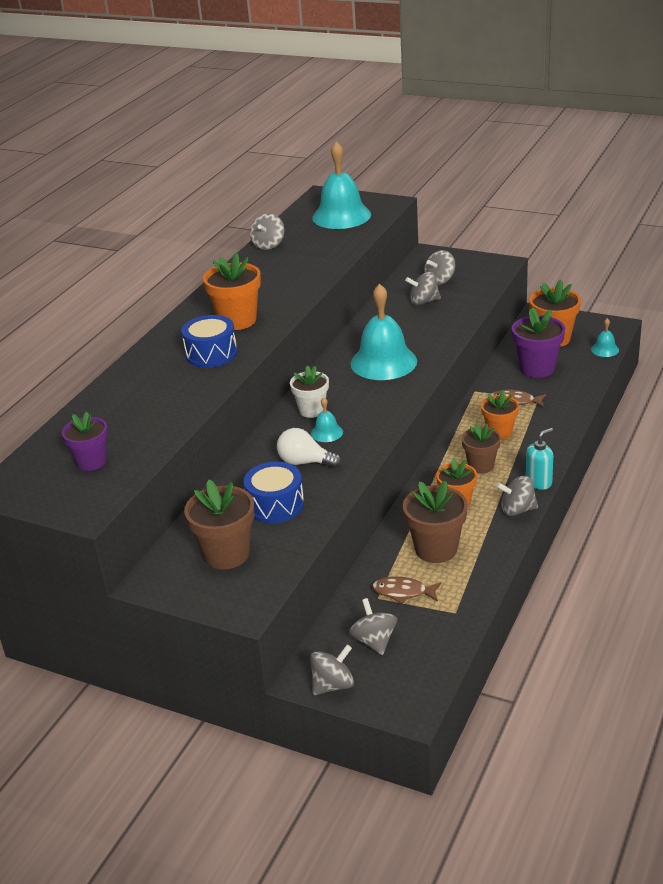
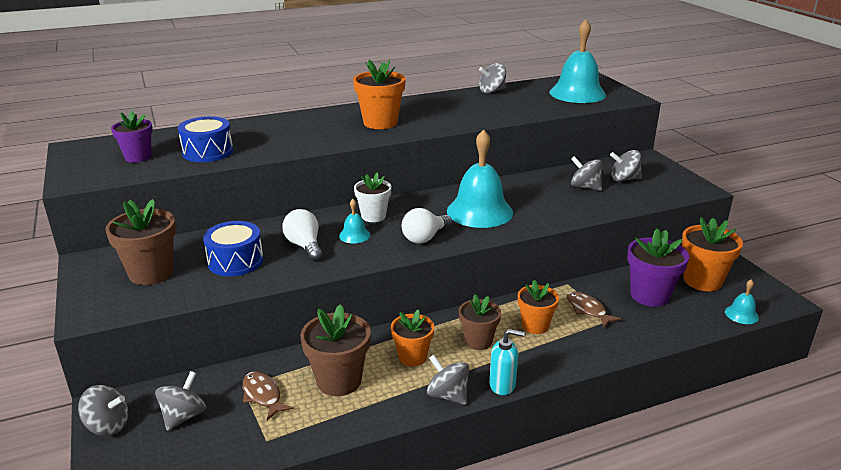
camera: 40 degrees right, 5 degrees down
(211, 354) = (325, 133): blue drum -> blue drum (208, 152)
(382, 404) = (425, 238): none -> white light bulb

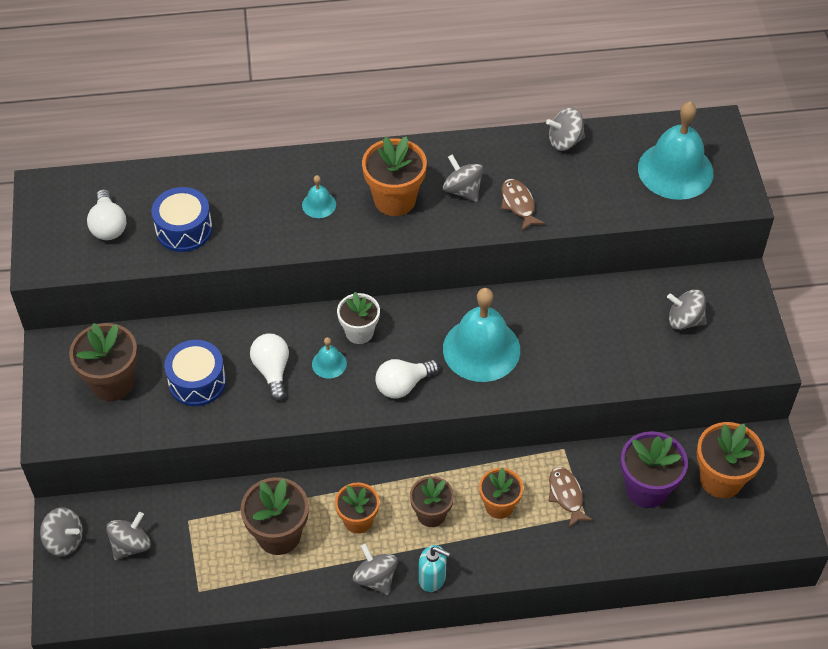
camera: 15 degrees right, 25 degrees up
(138, 157) = (108, 226): purple flower pot -> white light bulb
(263, 395) = (205, 537): brown fish -> brown fish (518, 204)
(585, 187) = (627, 327): grey spinning top -> grey spinning top (462, 190)
(741, 314) = (731, 541): turquoise bell -> turquoise bell (319, 204)

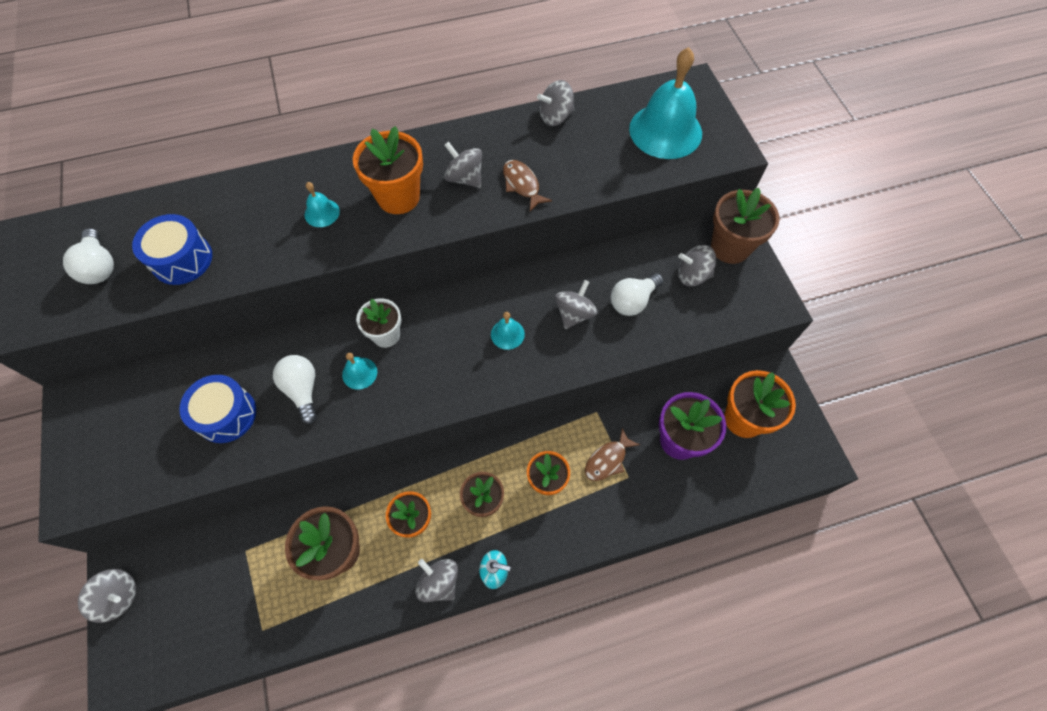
camera: 10 degrees left, 10 degrees up
(112, 383) = (137, 430): brown flower pot -> brown flower pot (730, 247)
(131, 545) = (188, 589): grey spinning top -> grey spinning top (574, 314)
(403, 385) = (436, 384): white light bulb -> white light bulb (632, 301)
(481, 349) = (507, 334): turquoise bell -> turquoise bell, size x0.45
(566, 495) = (607, 460): brown fish -> brown fish turned 105 degrees counterclockwise

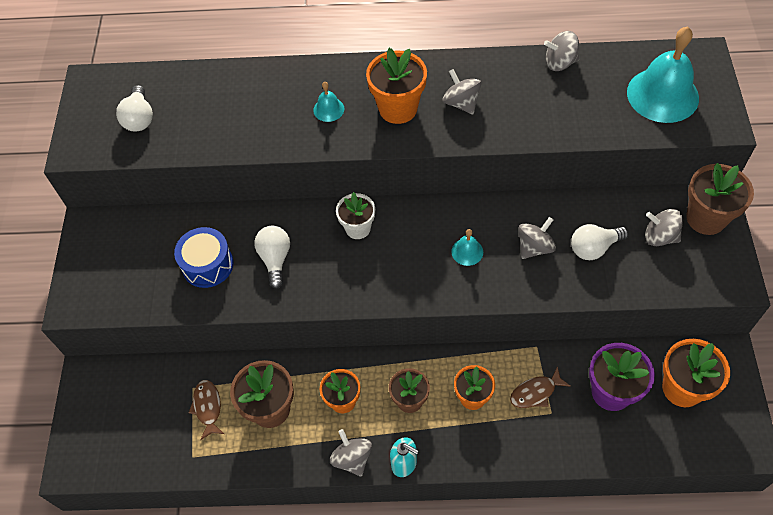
camera: 20 degrees right, 5 degrees down
(119, 596) = (83, 398): grey spinning top -> none
(182, 259) = (205, 125): blue drum -> none
(359, 373) = (327, 256): turquoise bell -> none
(522, 185) = (512, 119): brown fish -> brown fish (208, 407)

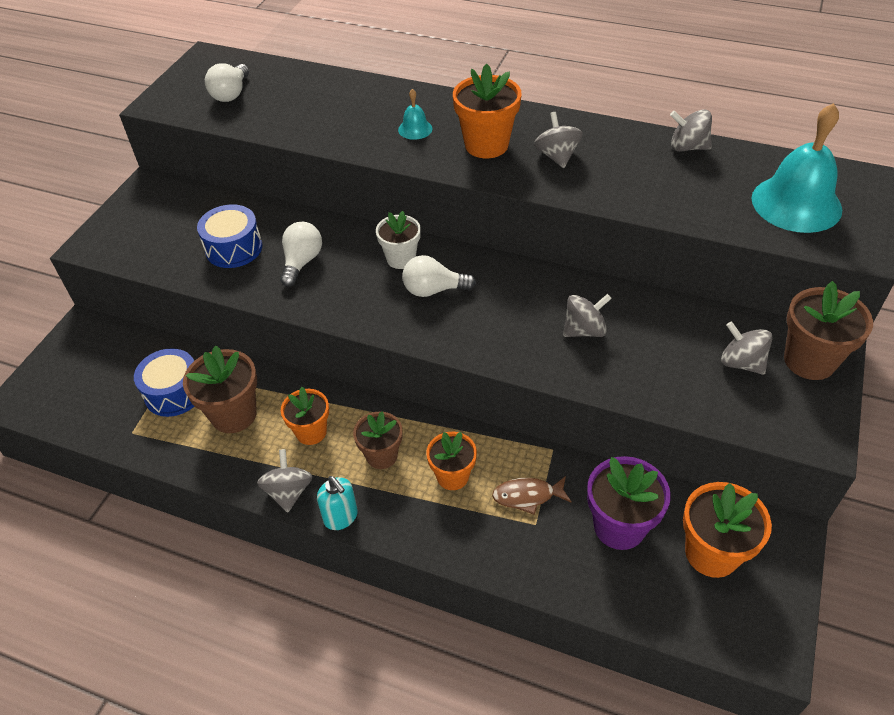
camera: 20 degrees right, 10 degrees down
(208, 407) = (174, 392): brown fish -> blue drum
(467, 251) = (505, 312): turquoise bell -> none
(594, 248) = (654, 351): white light bulb -> white light bulb (433, 290)

